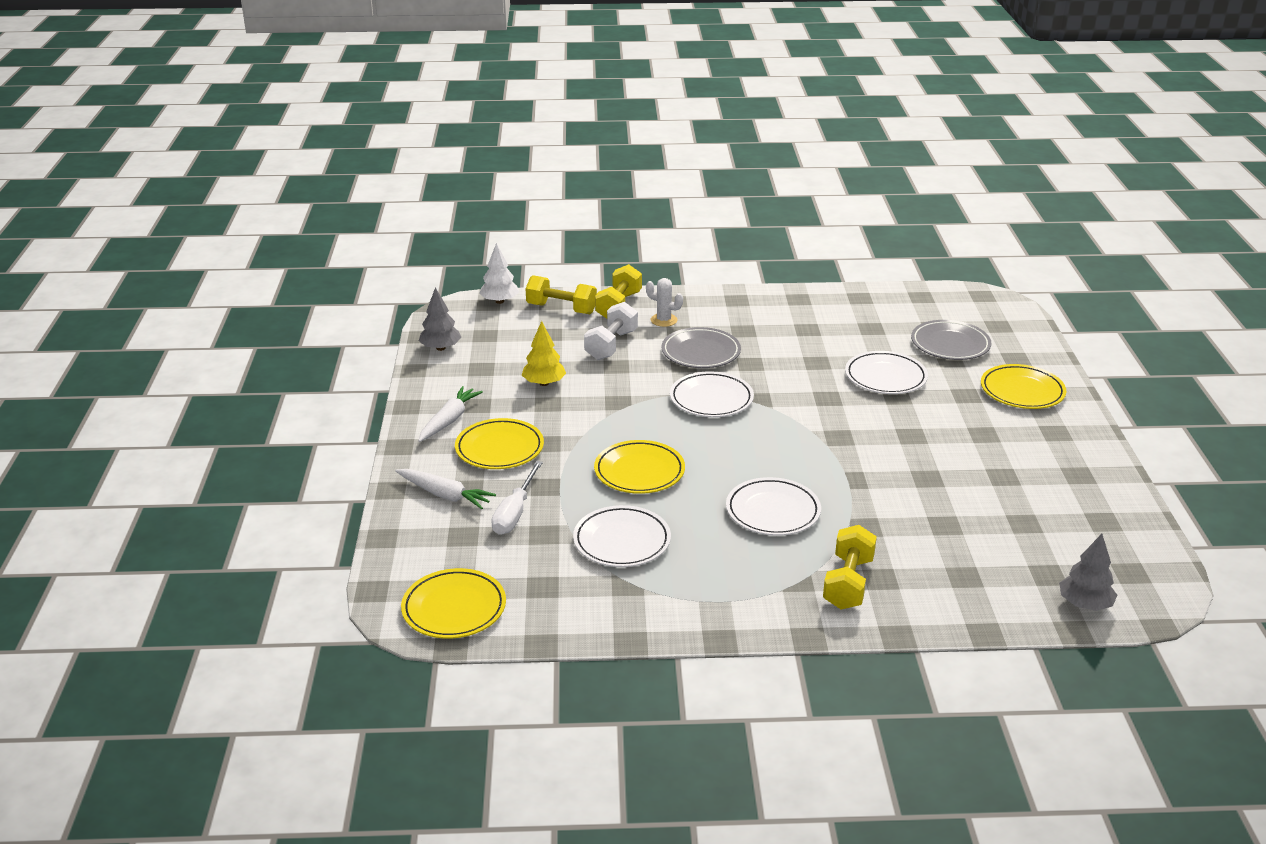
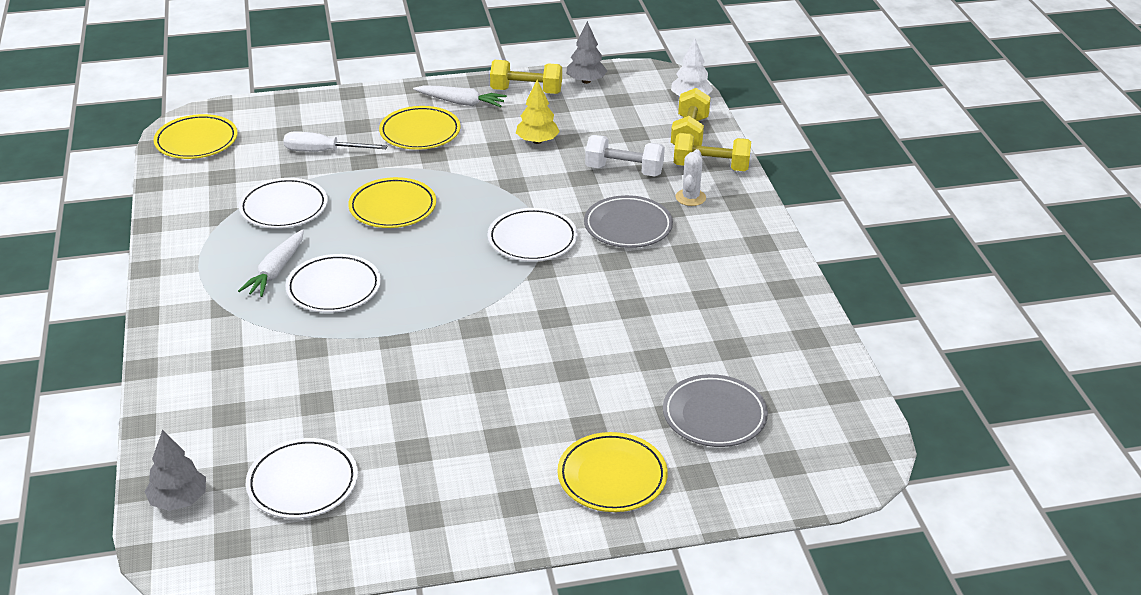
camera: 80 degrees right, 5 degrees up
(445, 495) = (346, 116): white carrot -> white carrot (276, 271)
(848, 583) = (220, 337): yellow dumbbell -> yellow dumbbell (526, 91)
(885, 377) = (613, 360): white plate -> white plate (302, 483)

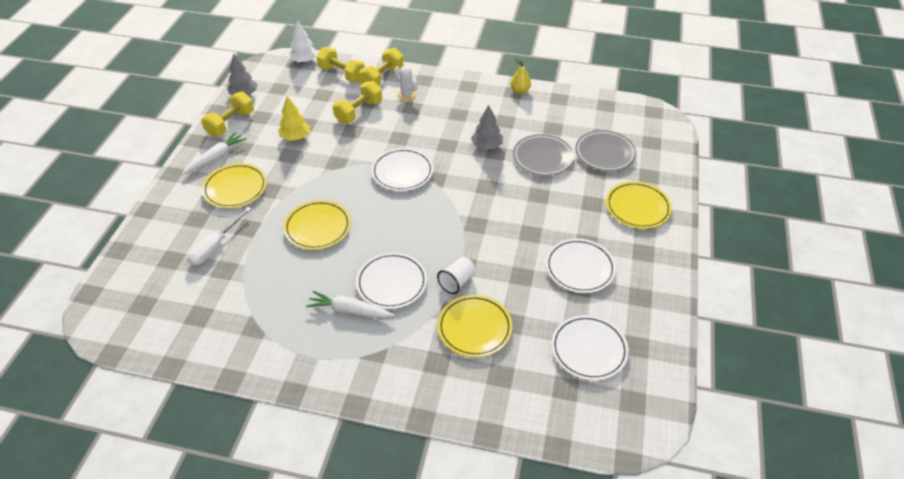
camera: 65 degrees left, 10 degrees up
(179, 500) = (579, 424): grey tree -> grey tree (486, 146)
(196, 141) = (131, 321): yellow plate -> yellow plate (474, 328)
(276, 271) = (350, 310): white carrot -> white carrot turned 150 degrees clockwise
(284, 208) = (272, 287): white plate -> white plate (579, 268)
(363, 338) = (457, 282): none -> white cup
(624, 170) = (359, 111): white dumbbell -> yellow dumbbell
(628, 226) = (417, 129): grey plate -> grey plate (543, 158)
(794, 294) = (520, 91): none -> yellow pear

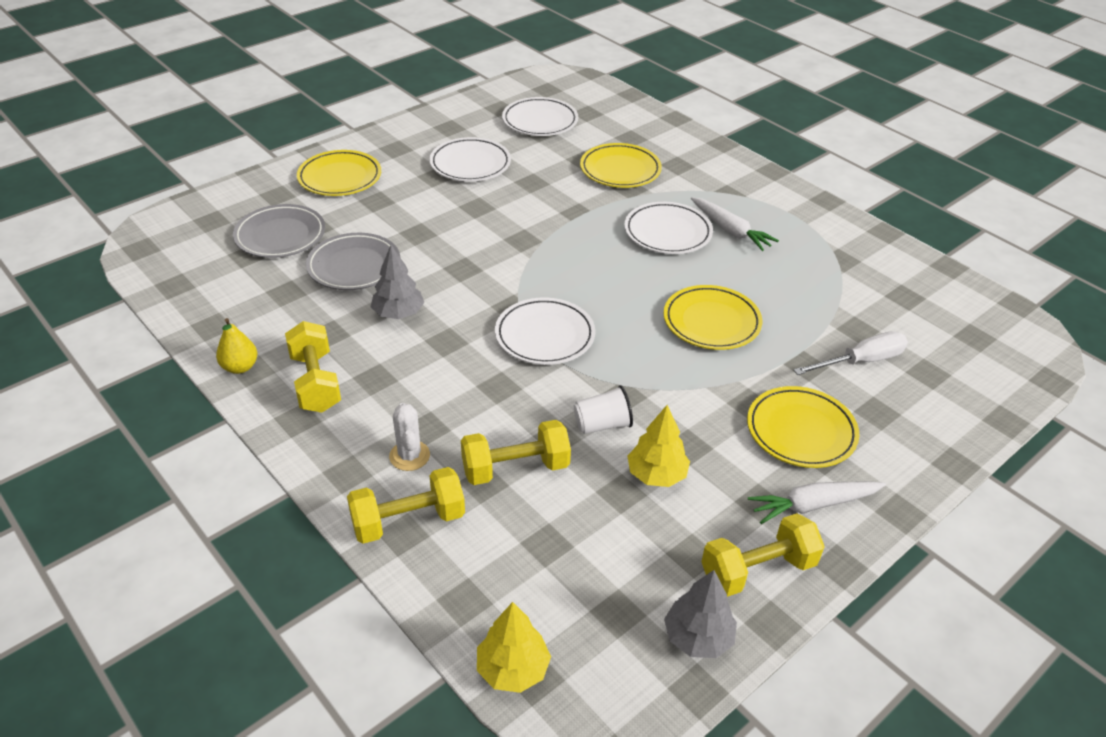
camera: 145 degrees left, 5 degrees down
(304, 61) = (513, 669): white tree -> yellow tree
(342, 74) = (470, 577): yellow dumbbell -> yellow dumbbell (316, 382)
(457, 282) = (599, 205): white cup -> white cup (602, 424)

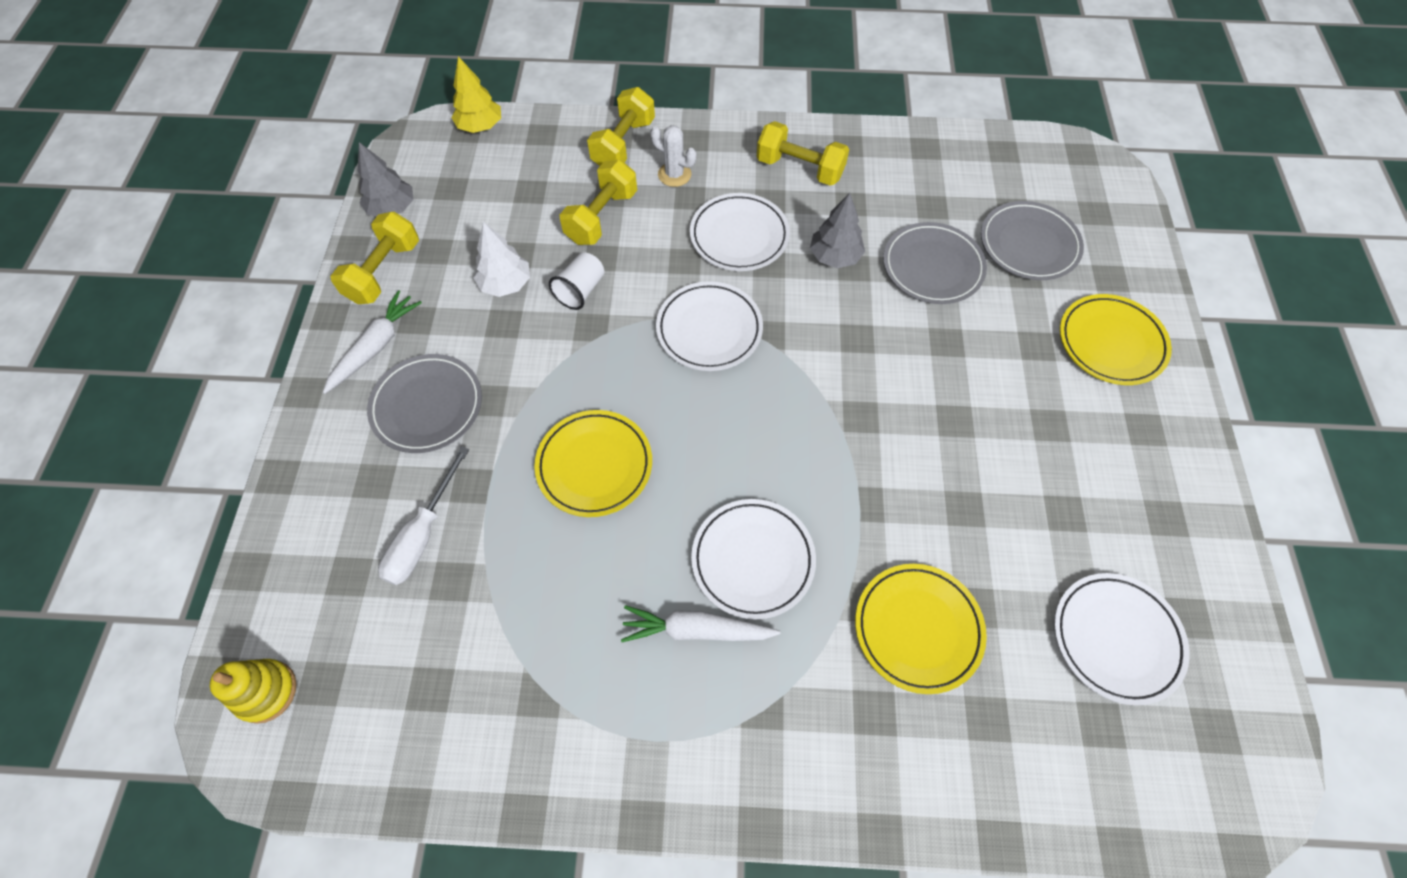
camera: 135 degrees right, 20 degrees up
(240, 367) = (858, 141): yellow pear -> none
(470, 164) = (1054, 477): white plate -> white plate (739, 236)
(656, 475) = (506, 284): yellow tree -> white tree
(801, 431) = (427, 406): yellow plate -> grey plate
(1014, 353) = (266, 691): none -> yellow stacking toy

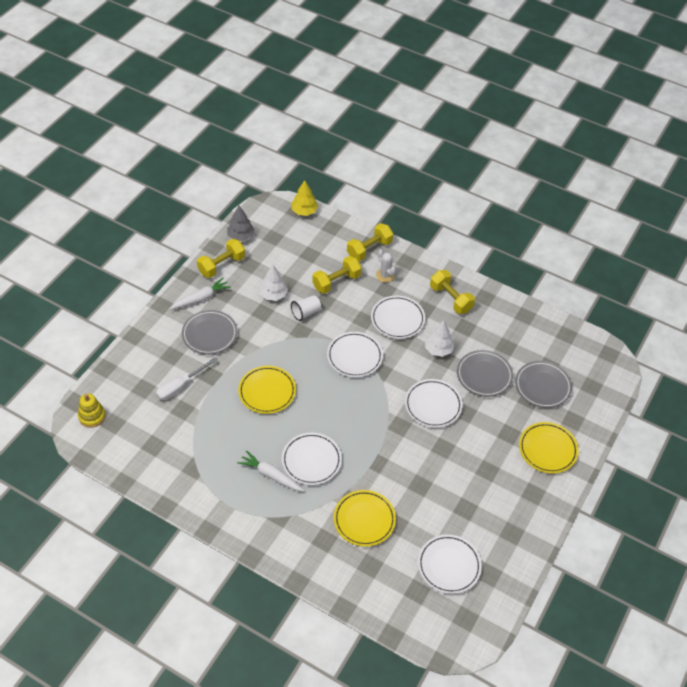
camera: 25 degrees right, 10 degrees down
(835, 256) = (438, 349): grey tree -> white tree
(889, 354) = (433, 405): none -> white plate

